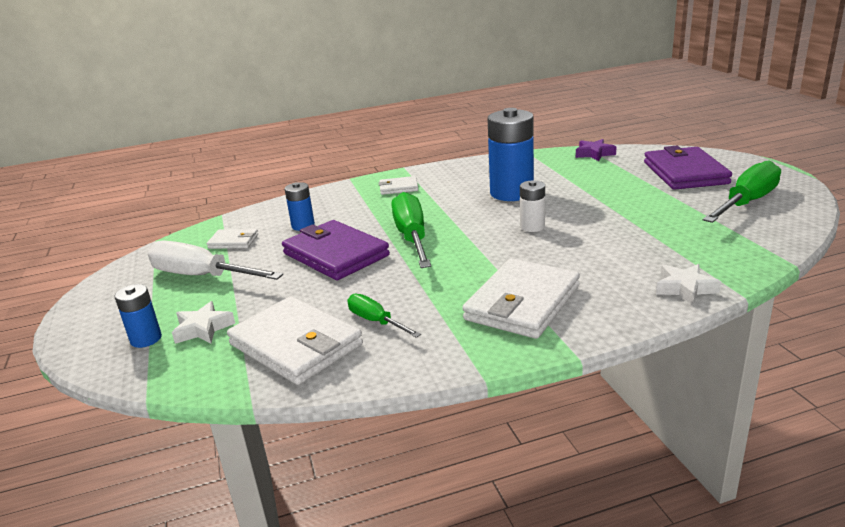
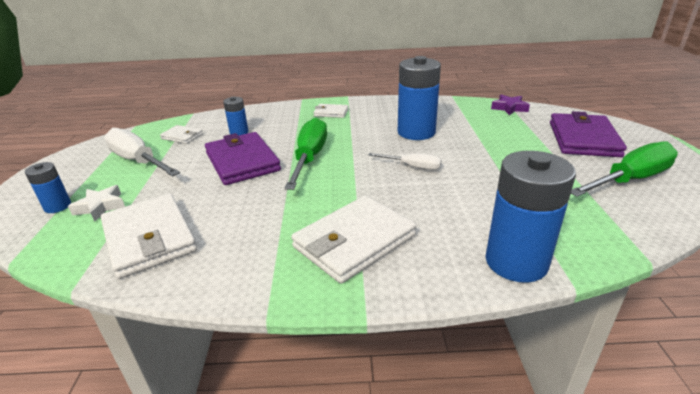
camera: 15 degrees right, 5 degrees up
(376, 321) = (224, 231): green screwdriver -> none
(532, 227) = (413, 167): white battery -> white screwdriver
(685, 288) = (516, 262): white star -> blue battery

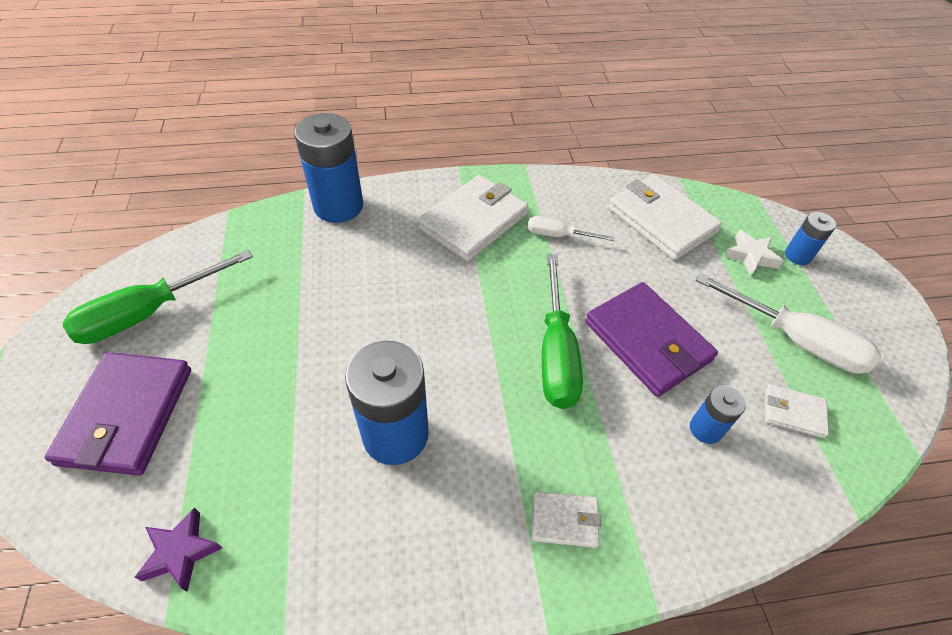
camera: 170 degrees right, 20 degrees up
(413, 167) = (410, 334): white screwdriver -> white screwdriver (558, 235)

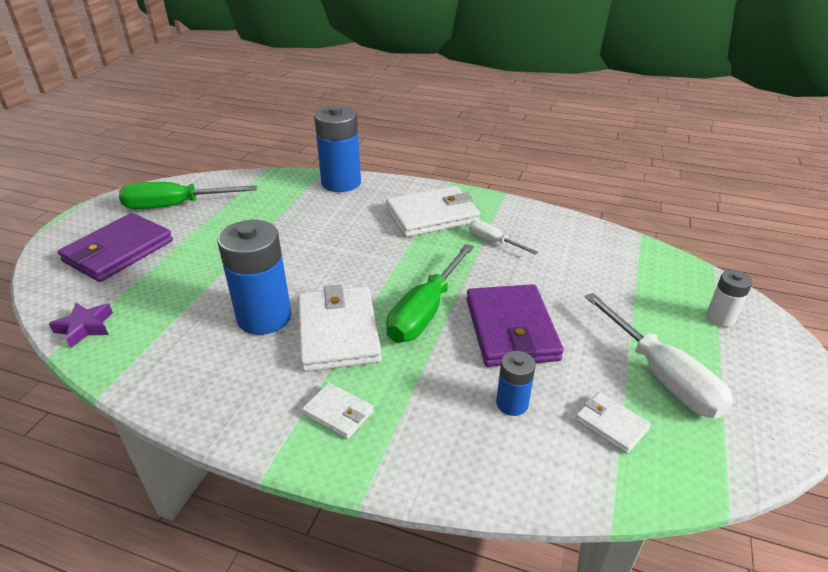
camera: 30 degrees right, 15 degrees down
(661, 220) = (597, 256): white wallet -> white wallet (338, 332)
(750, 256) = (667, 304): white star -> none
(797, 255) = (720, 318): blue battery -> white battery

